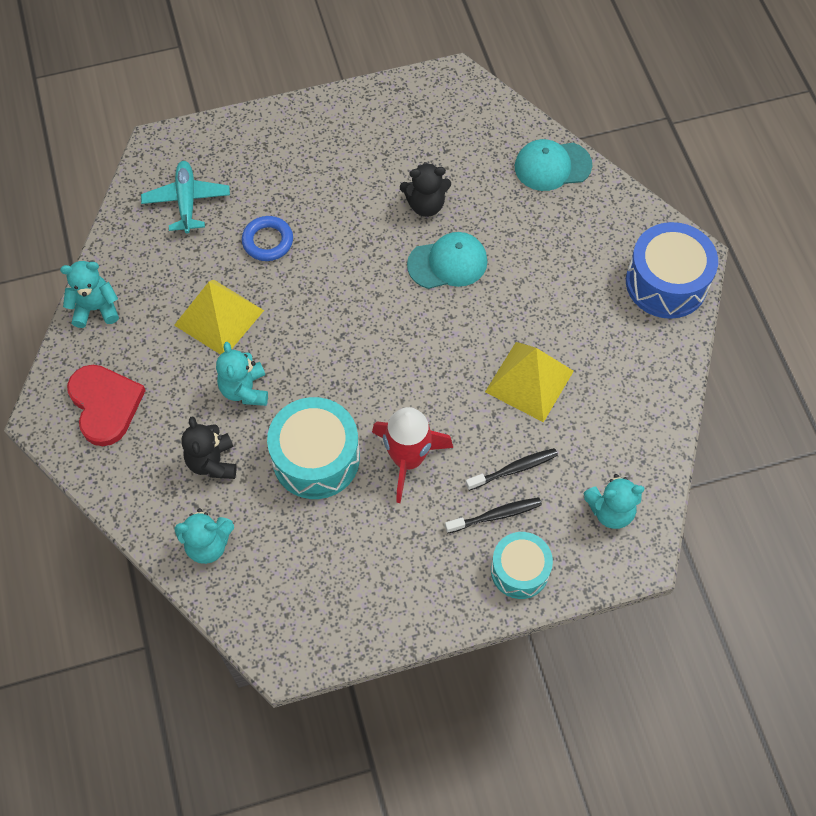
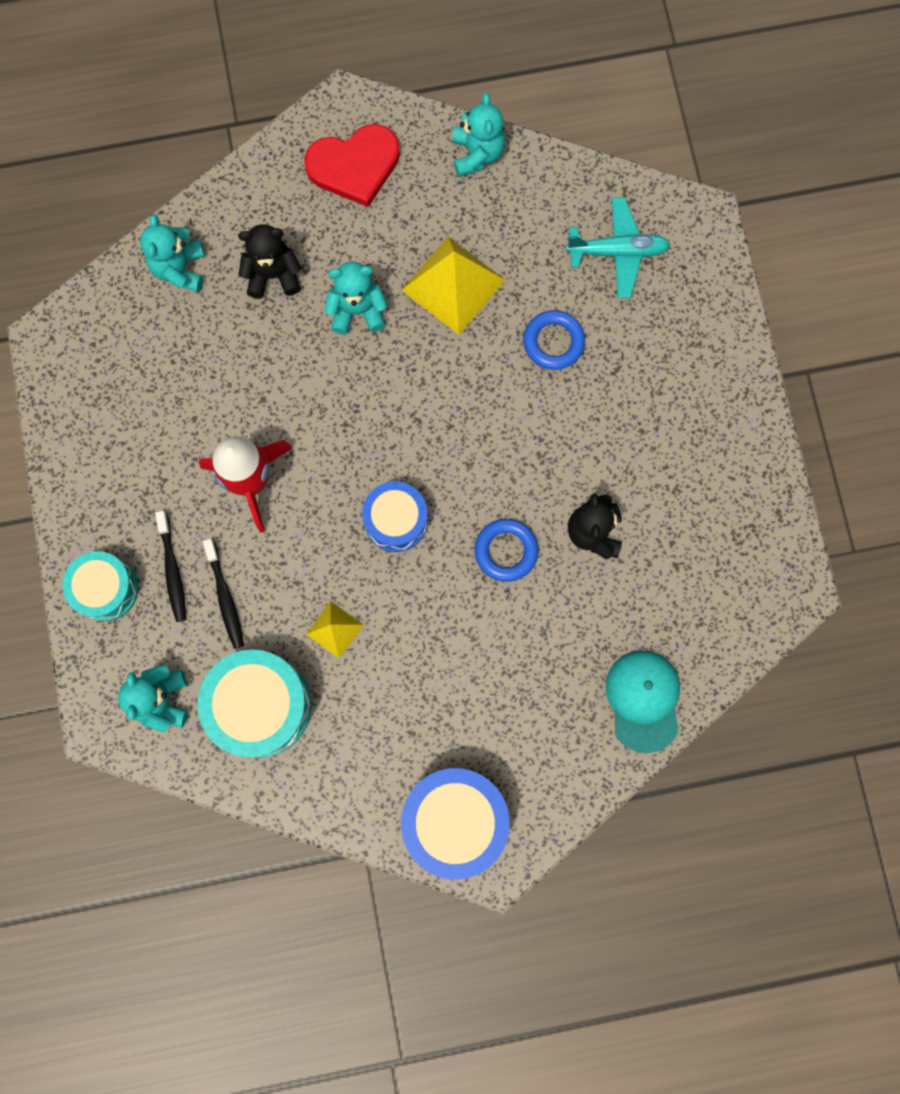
camera: 95 degrees right, 15 degrees up
(316, 458) = (265, 382): turquoise drum -> turquoise drum (260, 705)
(431, 343) = (396, 520): none -> blue drum
(448, 263) = (506, 551): turquoise cap -> blue ring
(529, 381) = (334, 629): yellow pyramid -> yellow pyramid, size x0.53

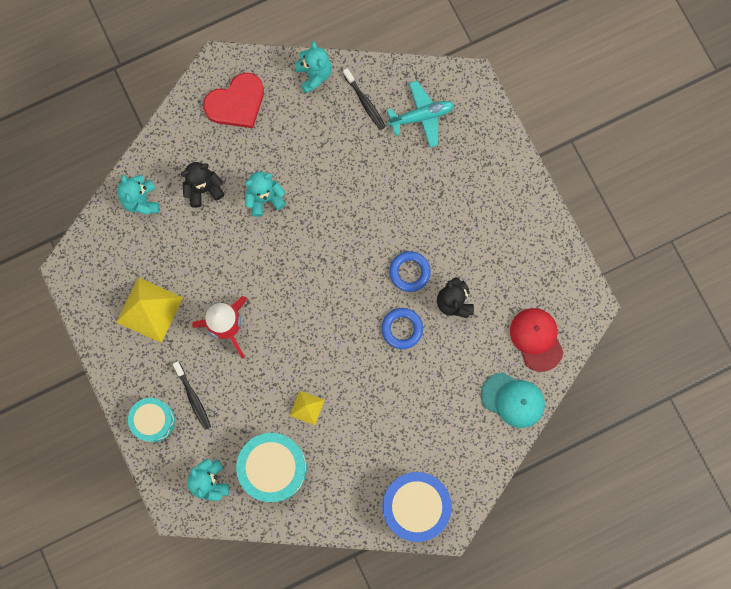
camera: 15 degrees left, 0 degrees up
(225, 597) = (231, 406): black toothbrush -> black toothbrush (365, 102)
(396, 520) = (327, 328): blue drum -> none
(453, 285) = (322, 165): yellow pyramid -> yellow pyramid (149, 310)
(553, 342) = (396, 186): blue ring -> blue ring (409, 272)
(643, 700) = (513, 400): turquoise cap -> turquoise cap turned 135 degrees clockwise
(702, 619) = (536, 339): none -> red cap

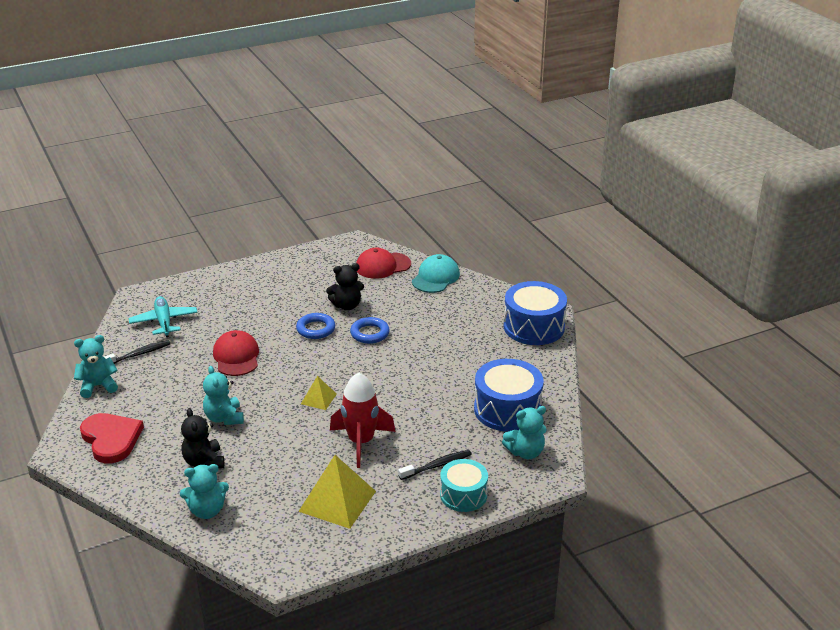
camera: 90 degrees left, 45 degrees down
(273, 468) = (507, 409): turquoise drum -> blue drum
(307, 407) = (445, 389): yellow pyramid -> yellow pyramid (318, 399)
(361, 197) = (236, 357): none -> red cap

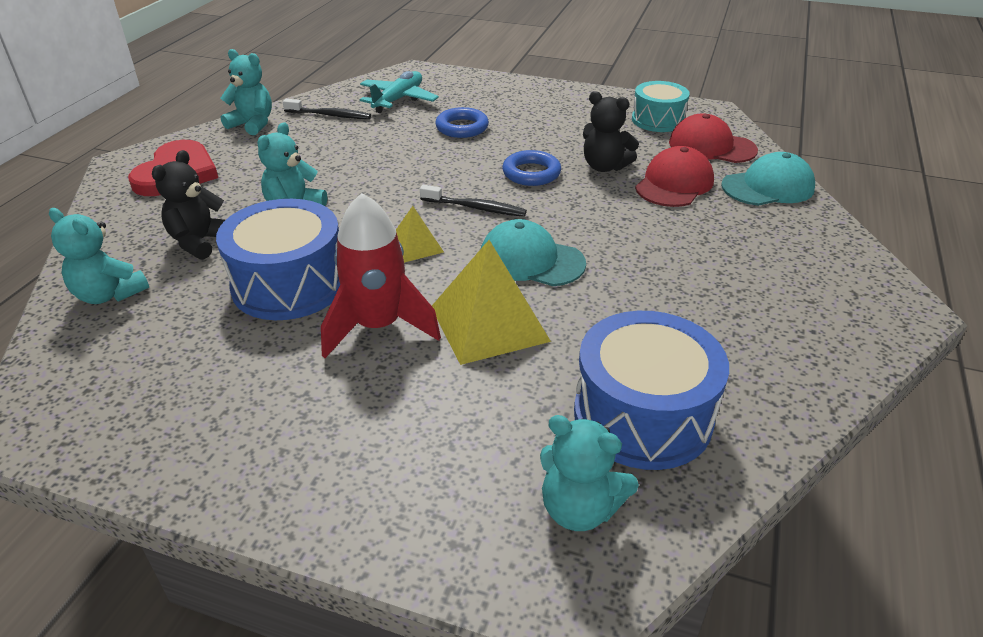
camera: 45 degrees right, 5 degrees up
(236, 357) = (407, 159): red cap -> red cap (674, 184)
(337, 501) = (231, 383): yellow pyramid -> yellow pyramid (489, 323)
(370, 333) = (587, 207): blue ring -> blue ring (462, 127)
(381, 374) = (531, 260): none -> turquoise cap
(437, 465) = (418, 428): black toothbrush -> black toothbrush (475, 208)
(463, 495) = (384, 505): turquoise drum -> turquoise drum (658, 120)
(534, 327) = (849, 318): blue drum -> blue drum (289, 284)

